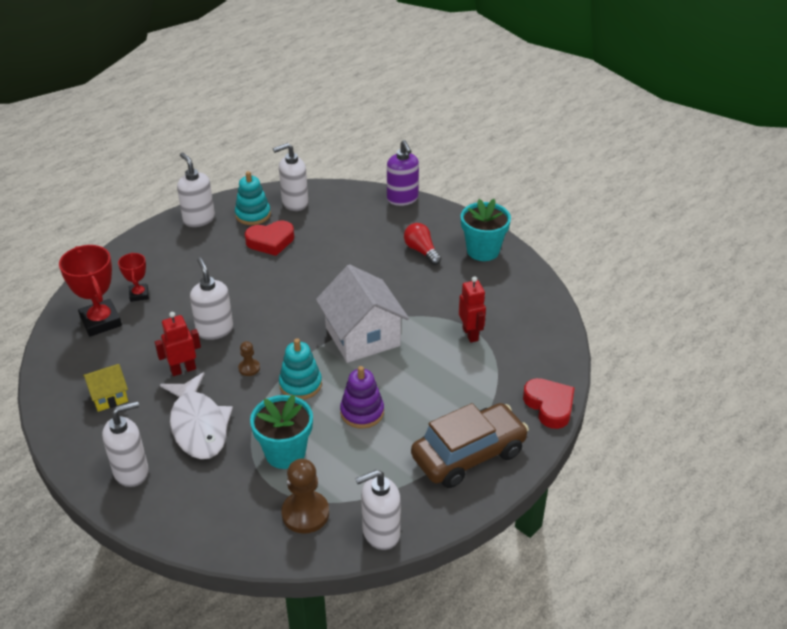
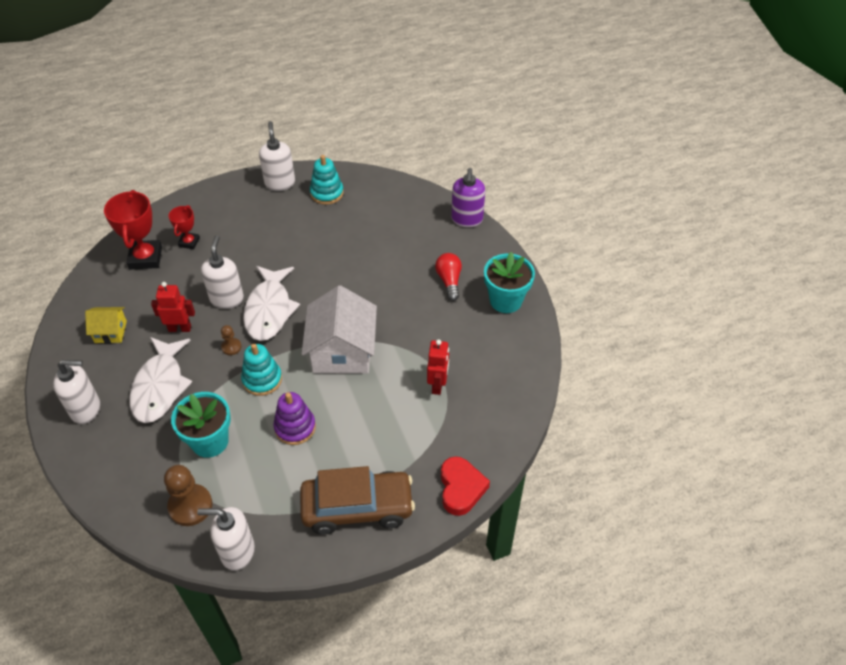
camera: 25 degrees right, 10 degrees up
(265, 326) = (269, 310): none -> white fish
(270, 241) = (325, 226): red heart -> none
(294, 203) = (369, 192): white soap dispenser -> none

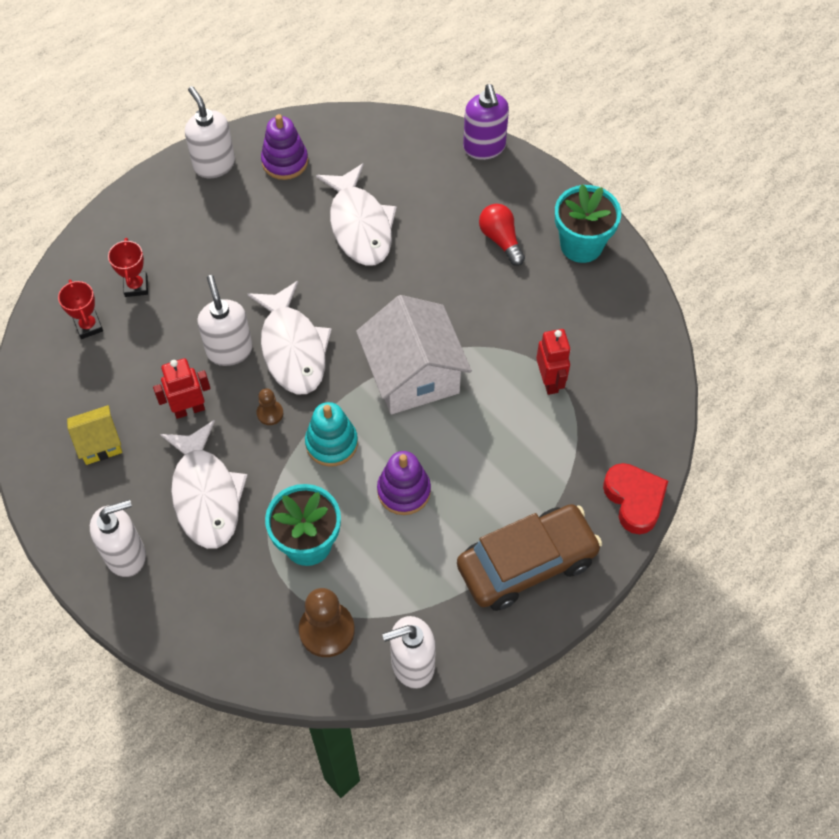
camera: 20 degrees left, 10 degrees up
(145, 258) = (88, 326): red trophy -> red trophy, size x0.56
(327, 193) = (285, 161): turquoise stacking toy -> purple stacking toy
(356, 245) = (360, 225): none -> white fish

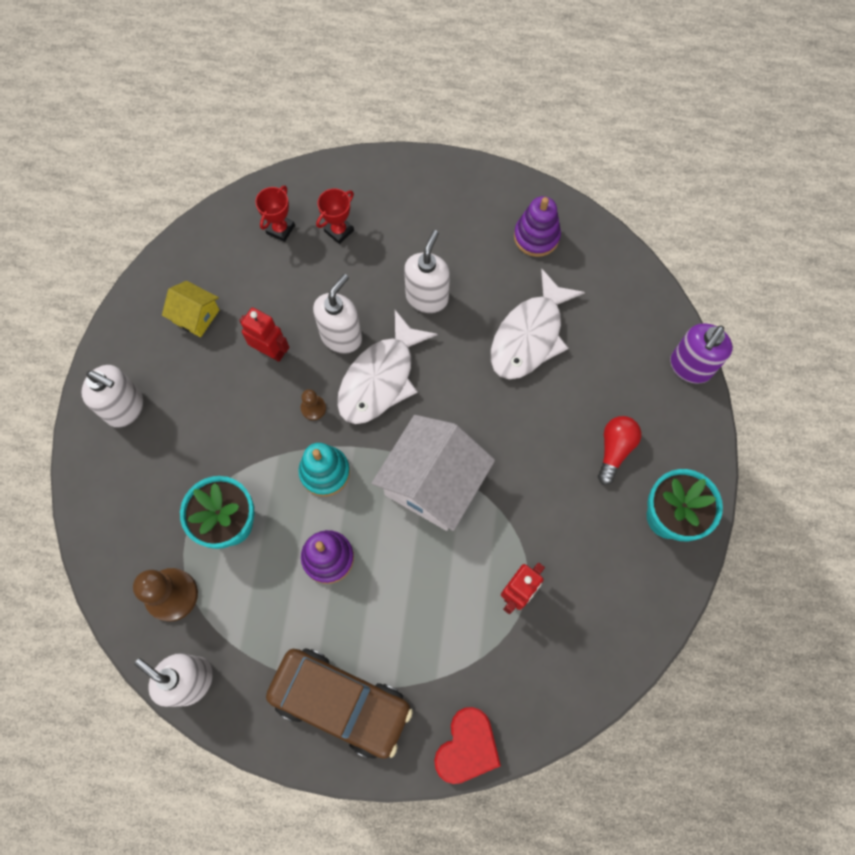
camera: 50 degrees right, 10 degrees up
(206, 495) = (213, 420): white fish -> none
(214, 164) = (487, 192): white soap dispenser -> white soap dispenser (427, 297)

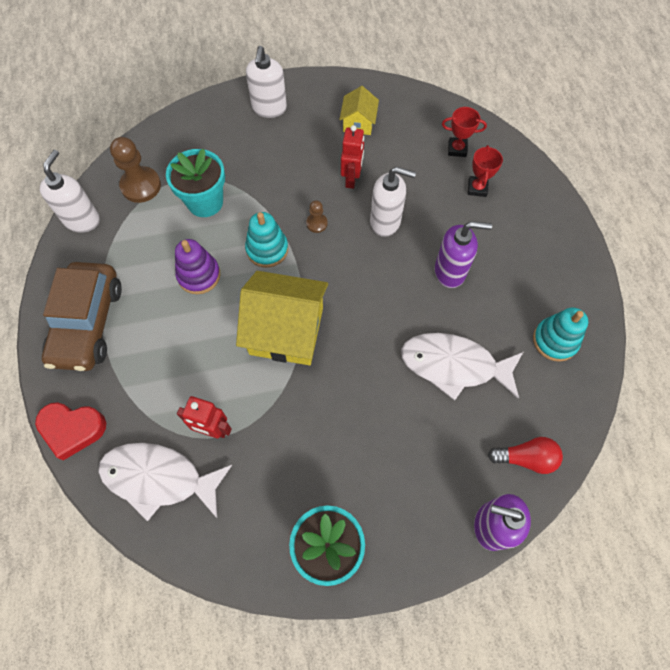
camera: 70 degrees right, 5 degrees down
(339, 231) = (477, 188): red trophy -> red trophy turned 75 degrees clockwise
(380, 378) = (362, 261): white fish -> white fish (159, 478)
(427, 297) = (450, 271): white soap dispenser -> purple soap dispenser
(433, 483) = (286, 331): white house -> yellow house
(536, 237) = (555, 340): purple stacking toy -> turquoise stacking toy
(614, 450) = (375, 475): red light bulb -> red light bulb (525, 458)

